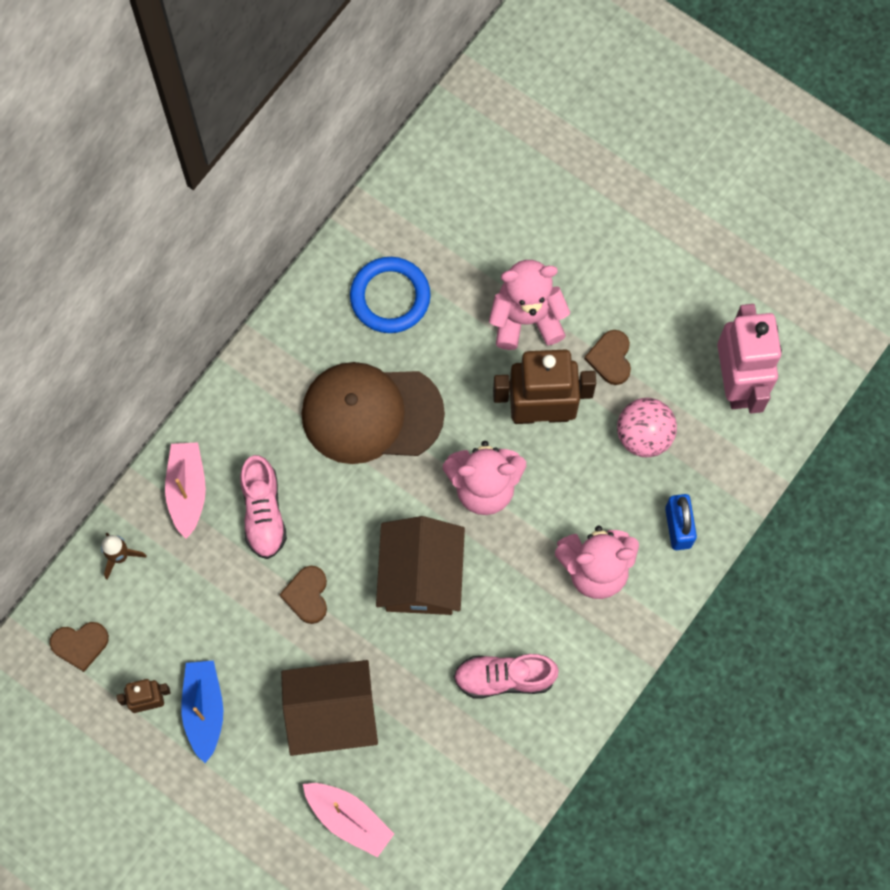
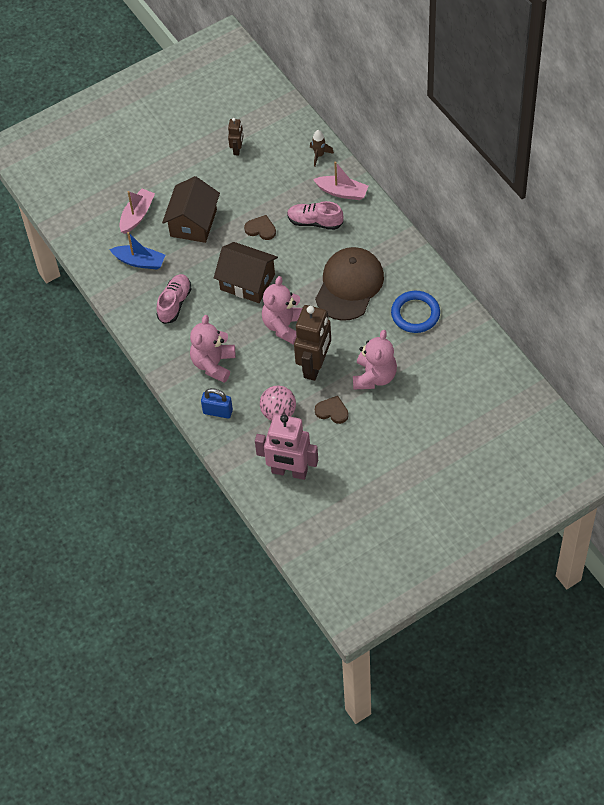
camera: 115 degrees right, 15 degrees down
(80, 645) = (280, 128): brown heart -> none
(204, 710) = (222, 170): blue boat -> blue boat (139, 261)
(348, 819) = (137, 215): pink boat -> pink boat turned 150 degrees clockwise

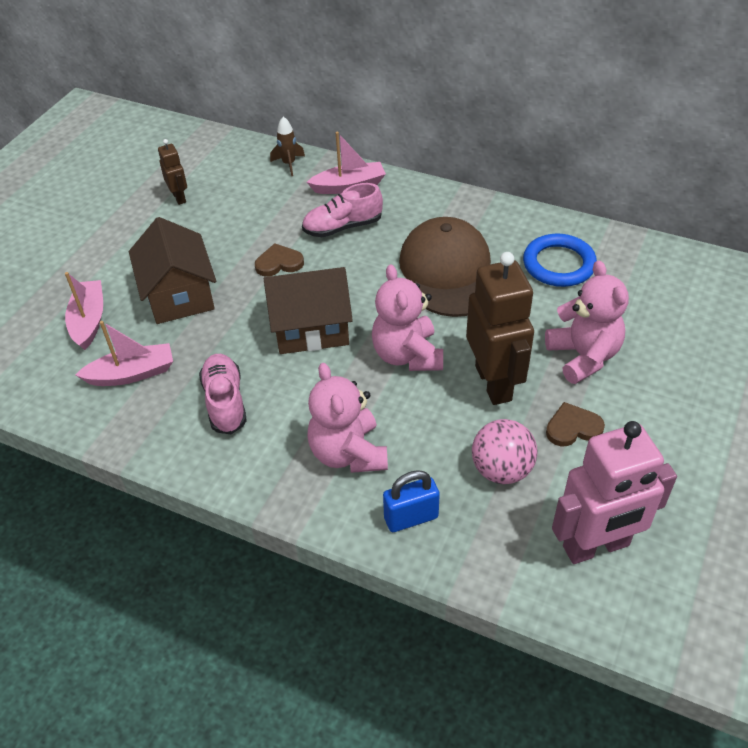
camera: 35 degrees left, 10 degrees down
(139, 261) = (132, 374): blue boat -> pink boat

